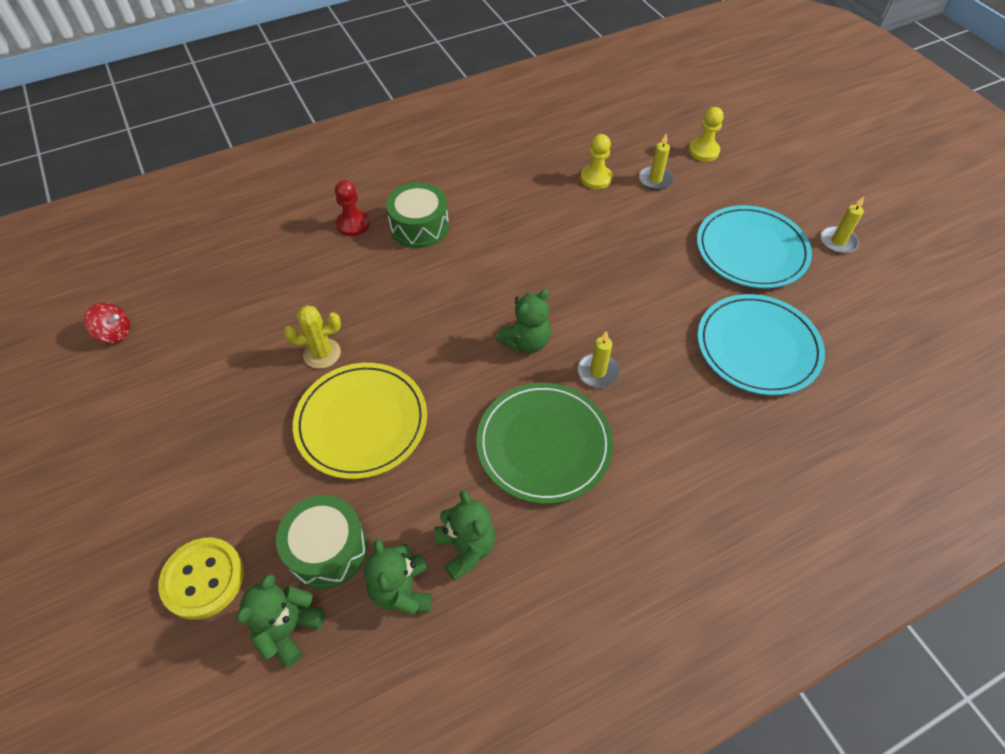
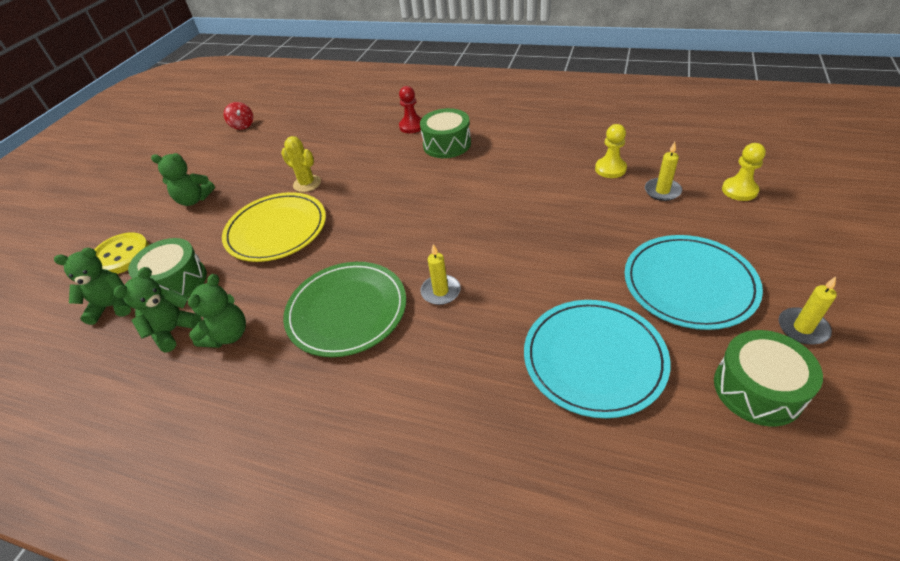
camera: 50 degrees right, 10 degrees down
(526, 341) = (420, 243): green teddy bear -> green teddy bear (194, 200)
(856, 300) = (757, 389): none -> green drum

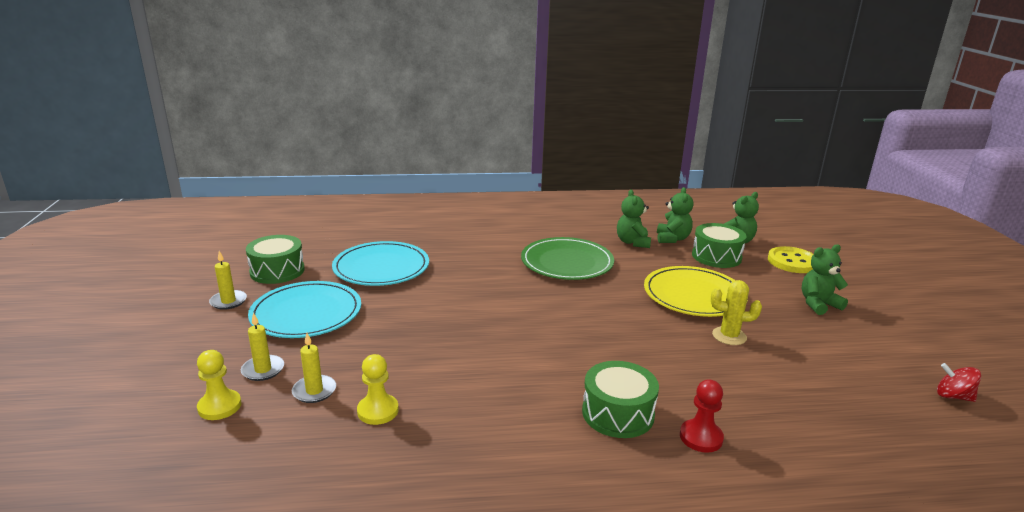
camera: 150 degrees right, 20 degrees down
(440, 291) = (506, 281): yellow candle -> yellow candle (263, 370)

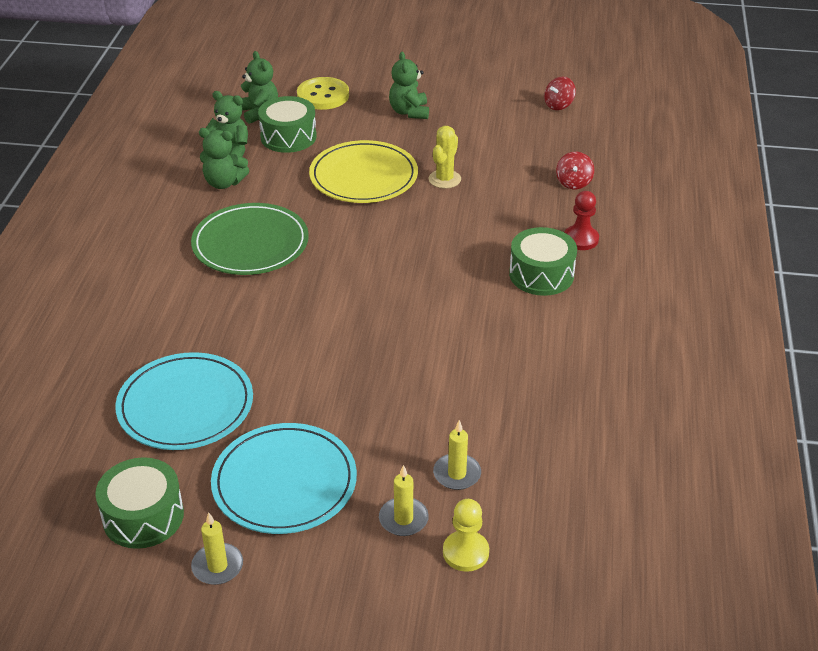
camera: 75 degrees left, 15 degrees up
(378, 411) = (503, 426): yellow pawn -> none
(806, 422) = (573, 182): none -> red spinning top

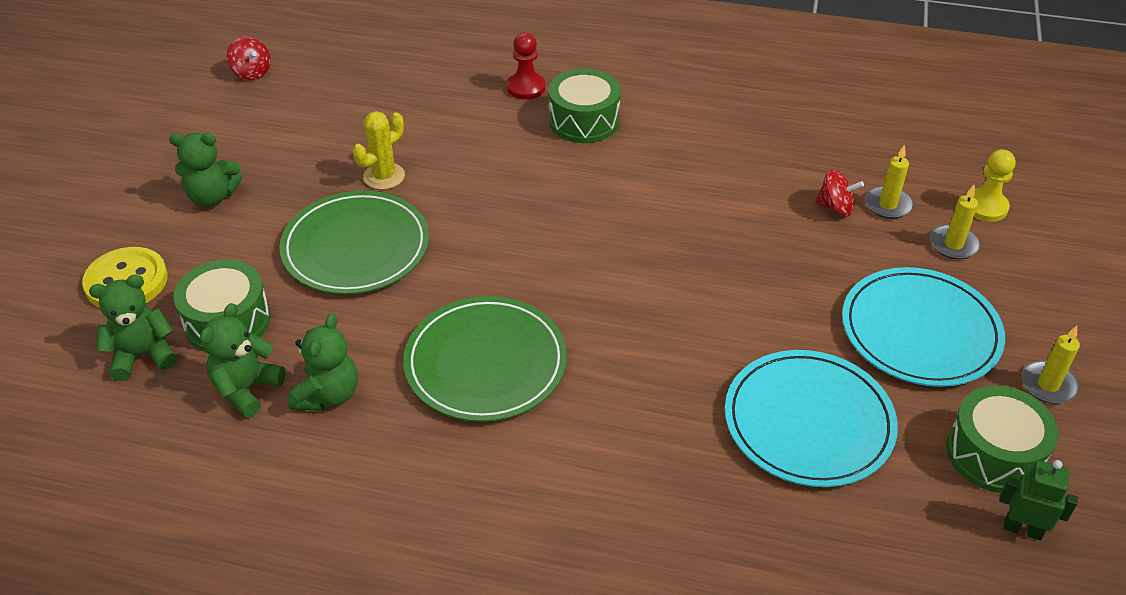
camera: 85 degrees left, 5 degrees up
(67, 524) = (1022, 529): none -> green robot
(363, 176) = (356, 247): yellow plate -> green plate
(444, 179) = (384, 176): yellow cactus -> yellow cactus turned 75 degrees counterclockwise
(573, 182) = (419, 80): red spinning top -> red spinning top (835, 207)

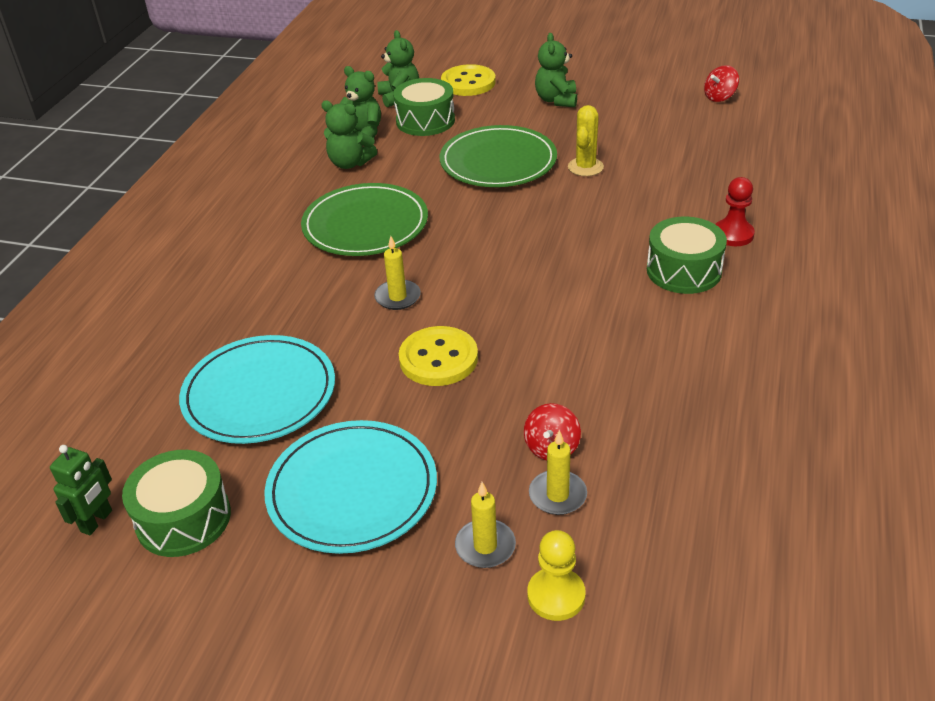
camera: 95 degrees right, 5 degrees down
(384, 176) = (585, 167): yellow cactus -> yellow cactus turned 60 degrees clockwise
(732, 283) = (438, 359): none -> yellow button
(1048, 385) = (254, 587): yellow candle -> yellow candle (397, 297)

